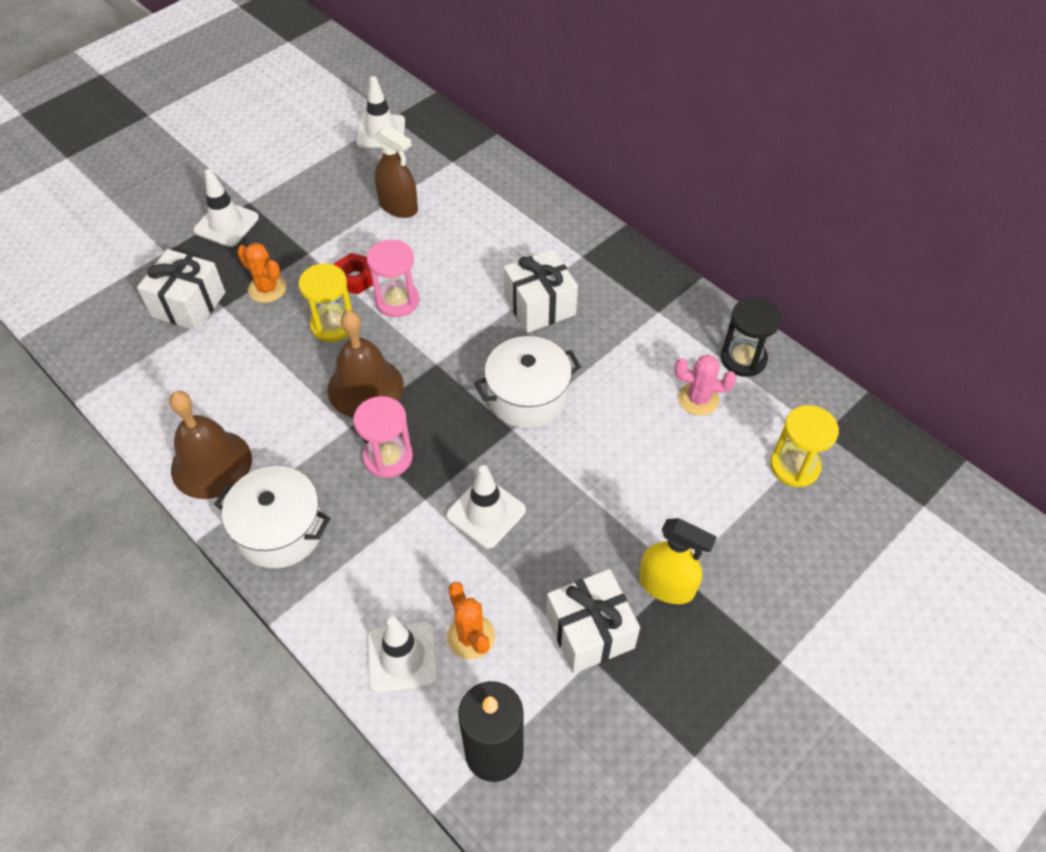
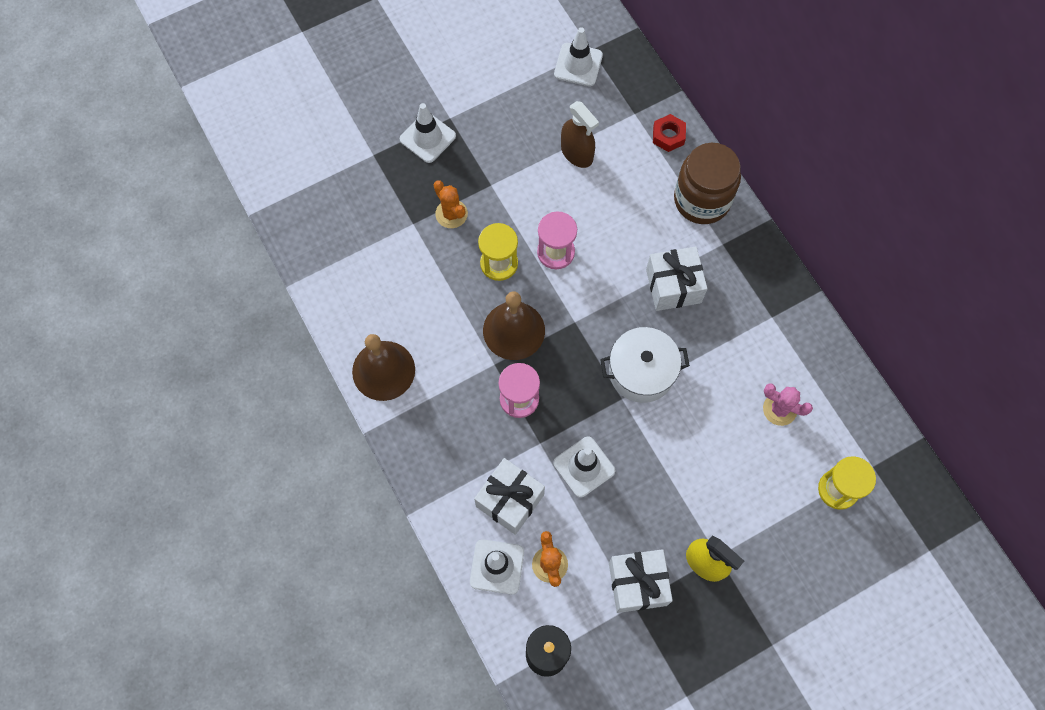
camera: 15 degrees right, 15 degrees up
(188, 304) = (385, 214): white gift -> white gift (510, 500)
(280, 530) = (426, 441): white pot -> none
(355, 278) = (526, 221): red nut -> red nut (668, 136)
(547, 221) = (702, 200): none -> brown jar
(743, 359) = (829, 380): black hourglass -> none

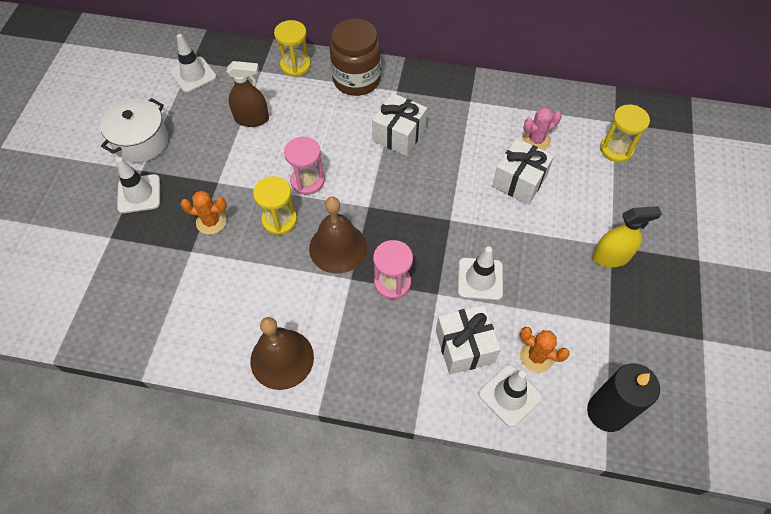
camera: 50 degrees left, 10 degrees down
(637, 584) = (595, 309): white gift -> white gift (519, 181)
(641, 372) = (441, 195): white pot -> white pot (141, 141)
(668, 136) = (295, 65): red nut -> yellow hourglass

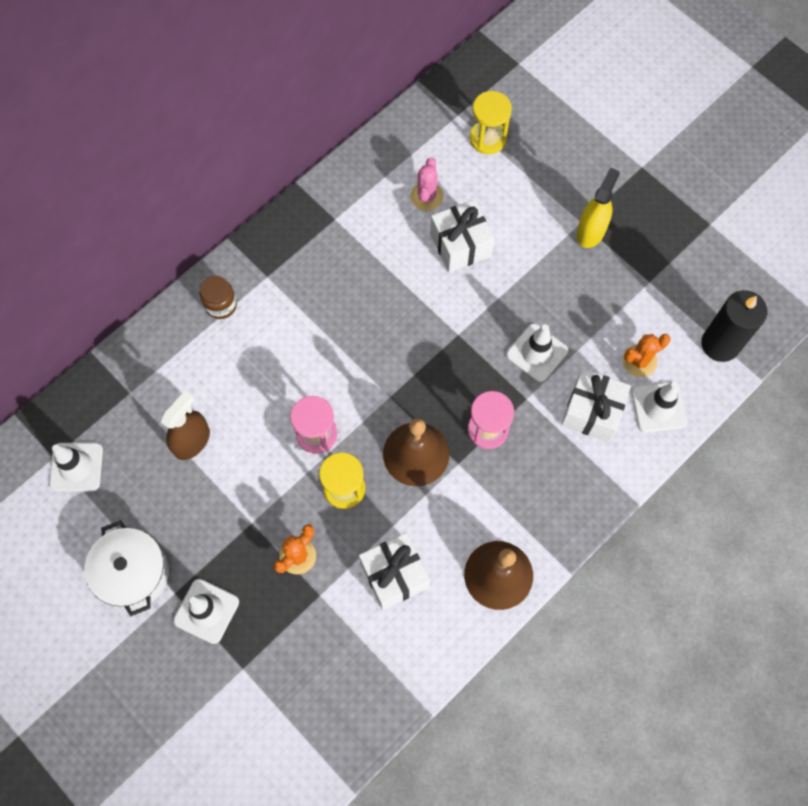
camera: 55 degrees left, 10 degrees up
(295, 65) = (151, 353): yellow hourglass -> none
(356, 80) = (221, 305): brown jar -> brown jar, size x0.53
(399, 135) = (325, 312): white gift -> white gift (394, 575)

